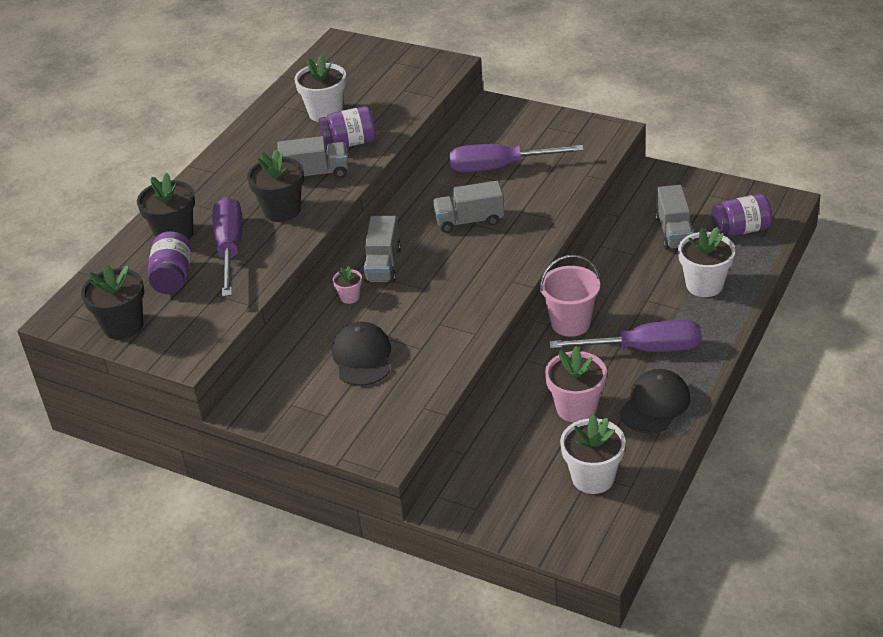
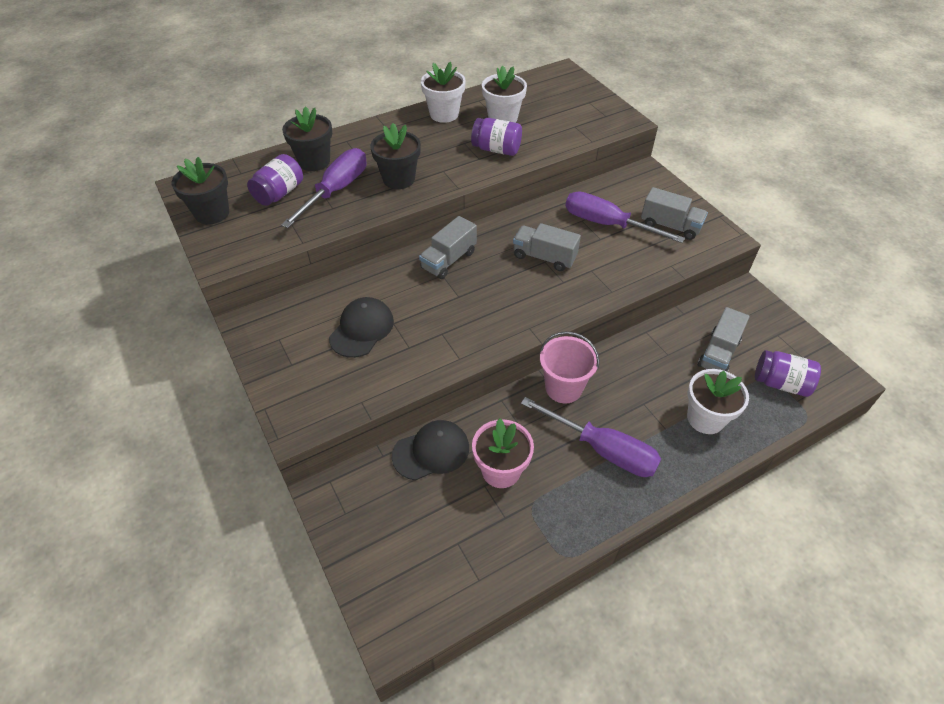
camera: 30 degrees right, 10 degrees up
(315, 173) = (450, 161): grey truck -> grey truck (670, 226)
(350, 297) = (401, 273): pink flower pot -> none
(593, 478) = (456, 549): white flower pot -> white flower pot (444, 114)
(655, 404) = (567, 510): black cap -> black cap (431, 451)

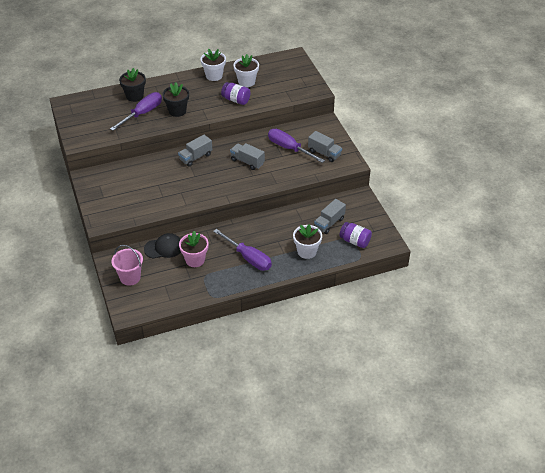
camera: 10 degrees right, 5 degrees down
(212, 213) = (76, 118): black flower pot -> none
(279, 193) = (112, 112): purple jar -> none
(362, 329) = (141, 185): black cap -> none
(563, 388) = (240, 229): pink bucket -> pink bucket (130, 277)

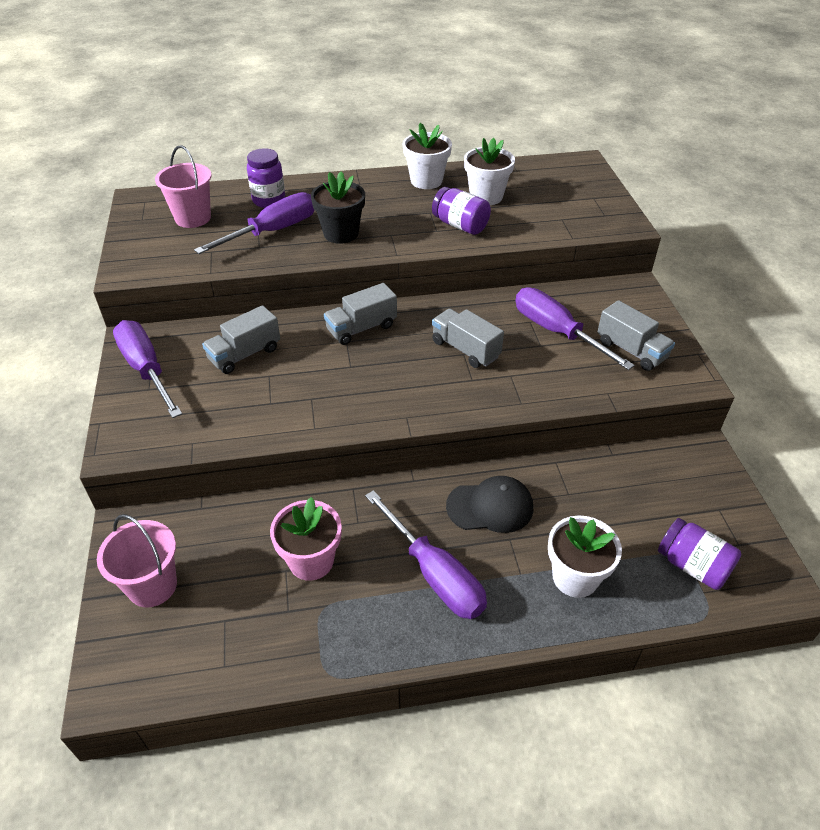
camera: 10 degrees right, 0 degrees up
(98, 110) = (193, 218): none -> pink bucket
(98, 189) = (146, 369): none -> purple screwdriver
(134, 96) = (269, 200): black flower pot -> purple jar
(164, 248) = (251, 519): black cap -> black cap (490, 507)
(329, 223) = (631, 509): grey truck -> grey truck (245, 354)

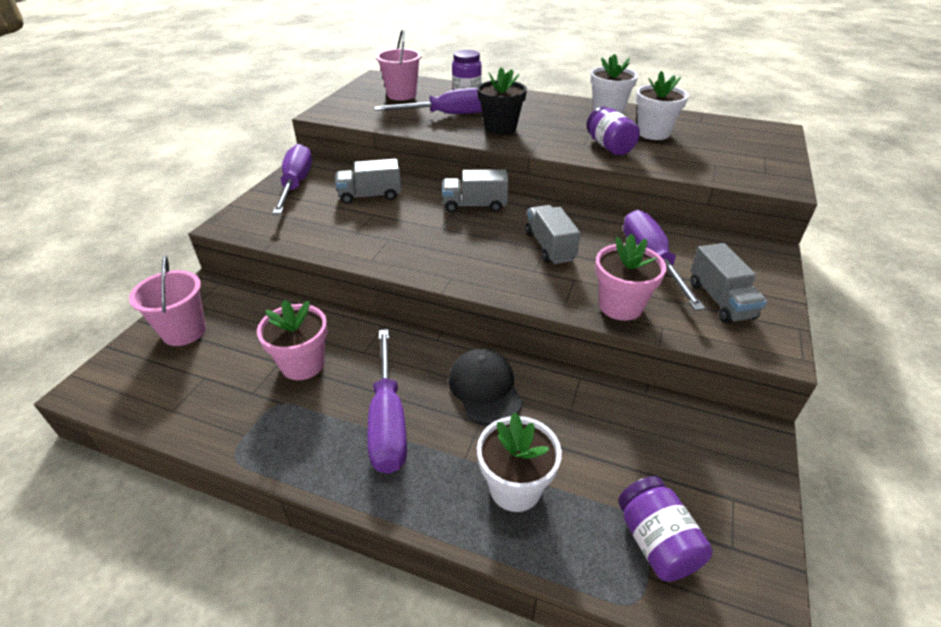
camera: 30 degrees right, 5 degrees down
(490, 507) = (485, 388): black cap -> black cap turned 135 degrees counterclockwise
(564, 386) = (620, 306): none -> pink flower pot

